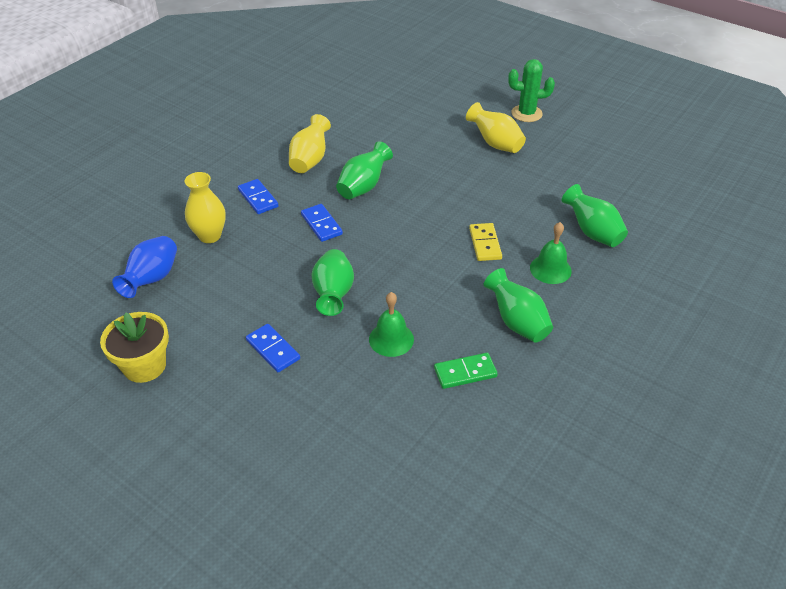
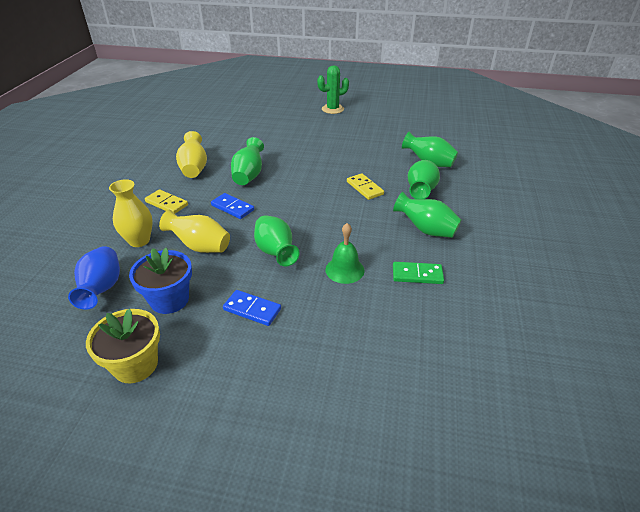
camera: 25 degrees left, 5 degrees down
(204, 311) = (169, 299): none -> blue flower pot
(258, 198) = (167, 203): blue domino -> yellow domino
(465, 372) = (417, 275): green domino -> green domino turned 45 degrees clockwise
(495, 143) = (325, 129): yellow vase -> yellow vase (200, 246)
(550, 269) = (420, 191): green bell -> green vase

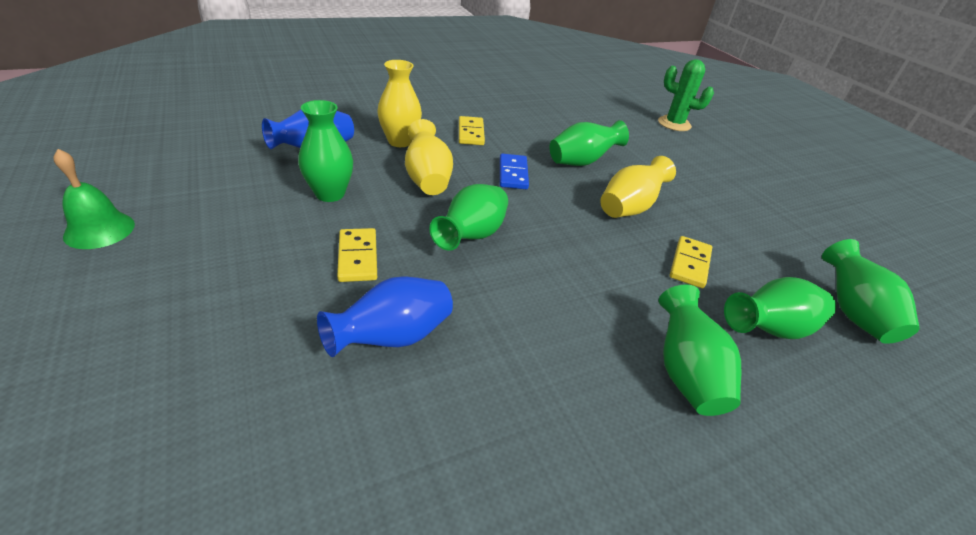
camera: 50 degrees right, 0 degrees up
(135, 365) = (224, 212): yellow flower pot -> none
(169, 299) = (330, 194): blue flower pot -> green vase
(194, 168) = (545, 125): yellow vase -> yellow vase (629, 207)
(252, 309) = (357, 257): blue domino -> yellow domino
(332, 109) = (807, 170): green cactus -> green cactus (674, 124)
(333, 319) = (393, 337): none -> blue vase
(344, 270) = (499, 311): green bell -> green bell (99, 230)
(417, 275) = (567, 402): green domino -> none

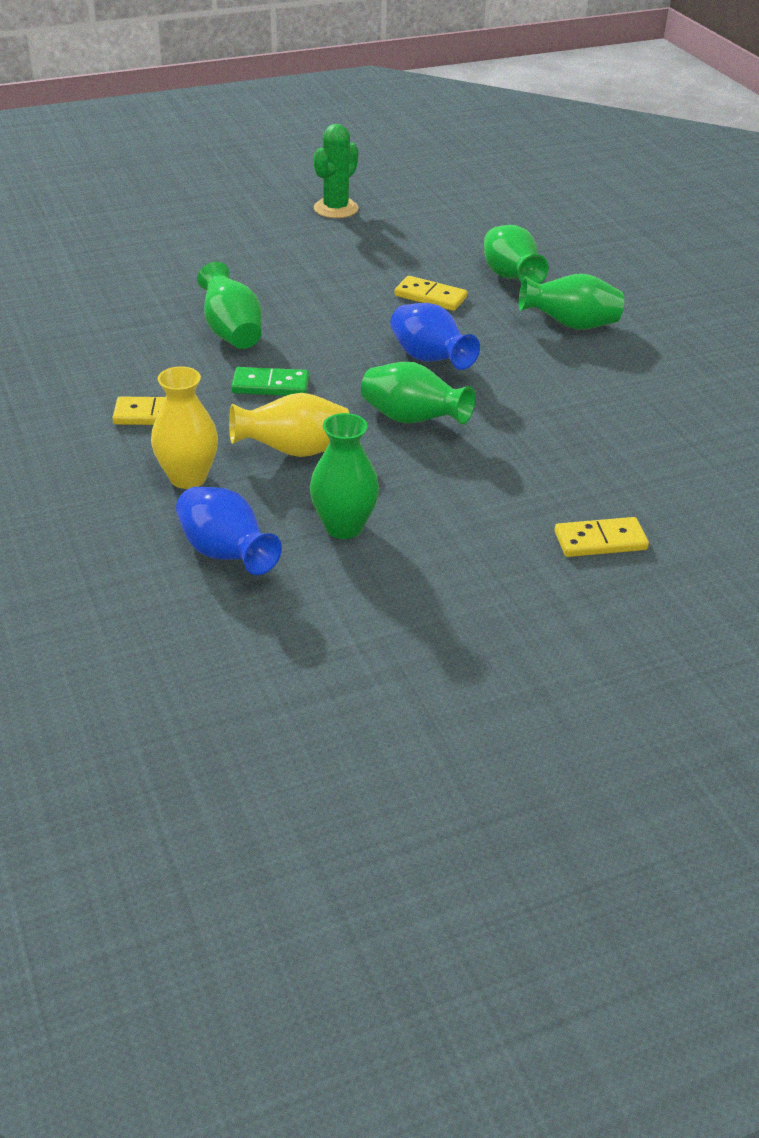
camera: 85 degrees left, 0 degrees up
(99, 230) = (463, 703): green bell -> none
(357, 257) = (468, 494): yellow domino -> yellow domino (600, 541)
(393, 337) = (576, 465): blue vase -> blue vase (429, 359)
(513, 174) = (270, 385): blue domino -> green domino
(629, 207) = (335, 314): yellow vase -> none
(674, 124) = (111, 247): green cactus -> green cactus (336, 209)
(852, 312) = (479, 235): green vase -> none

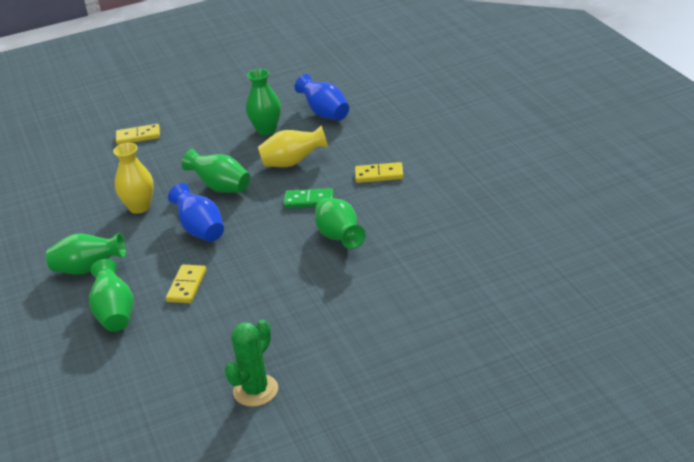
camera: 175 degrees left, 5 degrees down
(188, 478) = (350, 143): yellow vase -> yellow vase (139, 207)
(430, 297) = (187, 286): yellow domino -> yellow domino turned 75 degrees clockwise

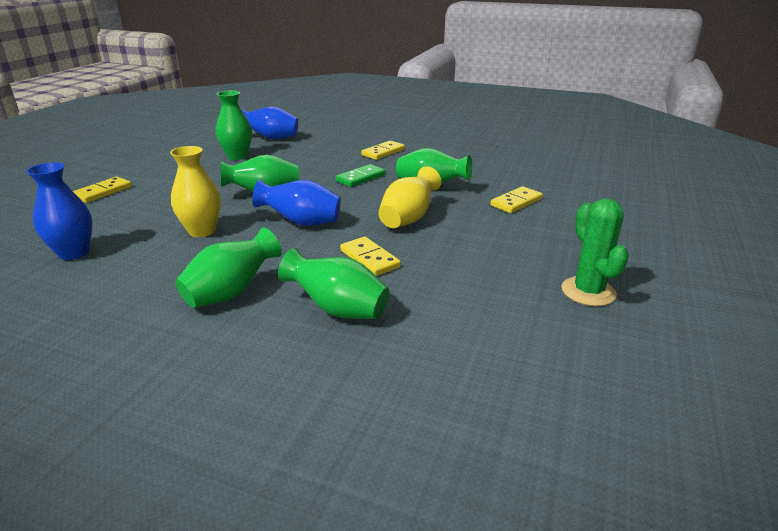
camera: 50 degrees left, 5 degrees down
(62, 192) = (74, 253): none -> blue vase
(293, 163) = (301, 165): yellow vase -> yellow vase (408, 218)
(369, 290) = (516, 202): none -> yellow domino

